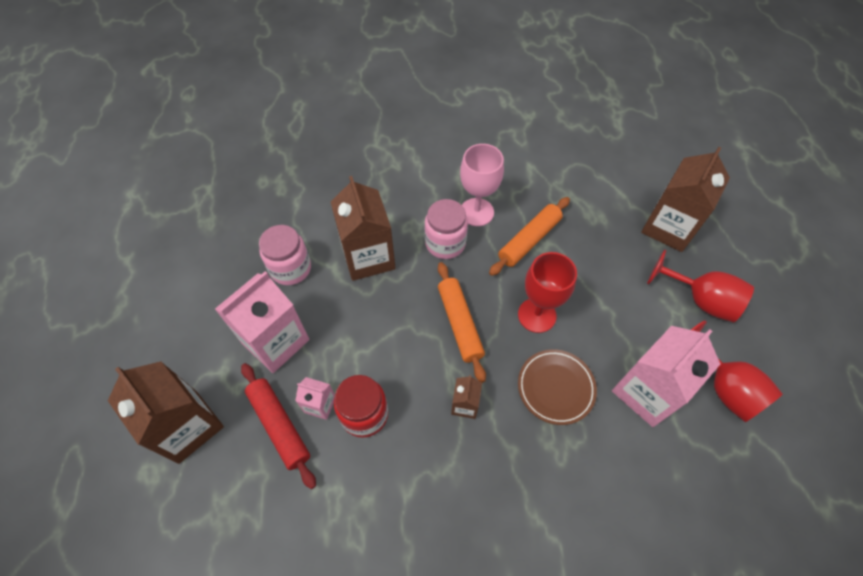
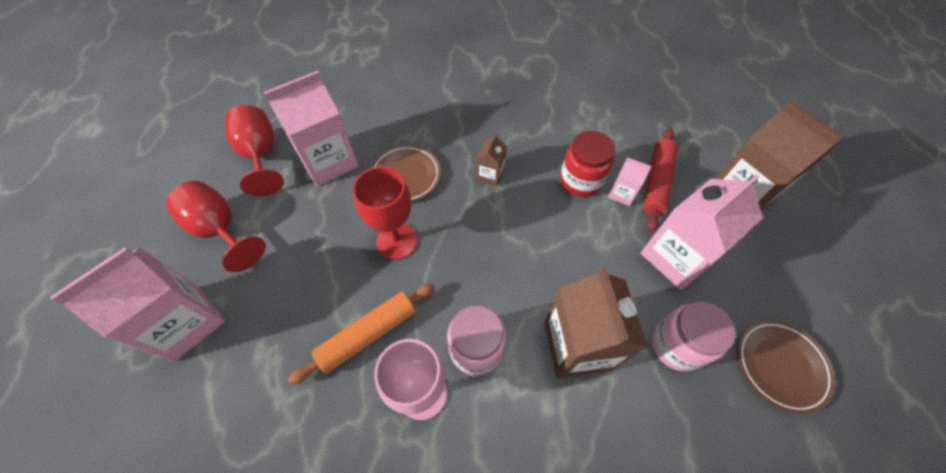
camera: 170 degrees left, 0 degrees up
(213, 266) = (780, 366): none -> brown plate
(279, 425) = (656, 183): red rolling pin -> red rolling pin turned 45 degrees clockwise
(459, 324) = (479, 245): orange rolling pin -> none
(668, 227) = (186, 322): brown carton -> pink carton

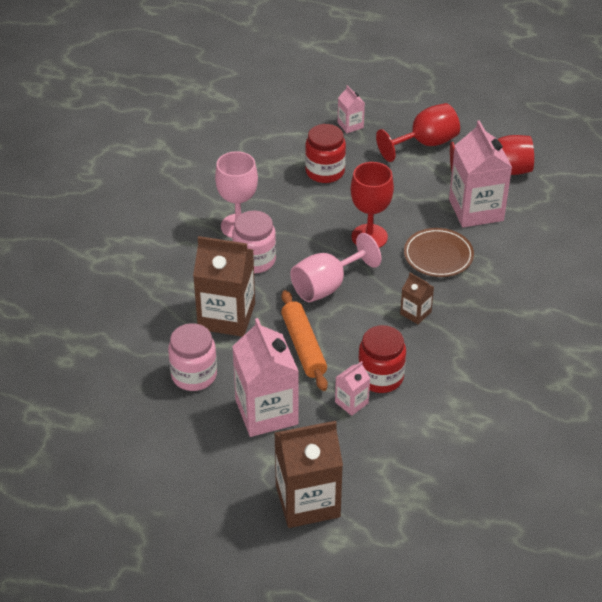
camera: 110 degrees right, 15 degrees down
(186, 322) = (350, 125): pink carton -> pink carton, size x0.48
(290, 323) = (325, 171): none -> red jar
(368, 334) = (295, 208): orange rolling pin -> orange rolling pin (303, 346)
(486, 258) = (327, 286): none -> pink goblet
(656, 183) = (352, 436): red rolling pin -> none
(780, 366) = (142, 432): brown plate -> none

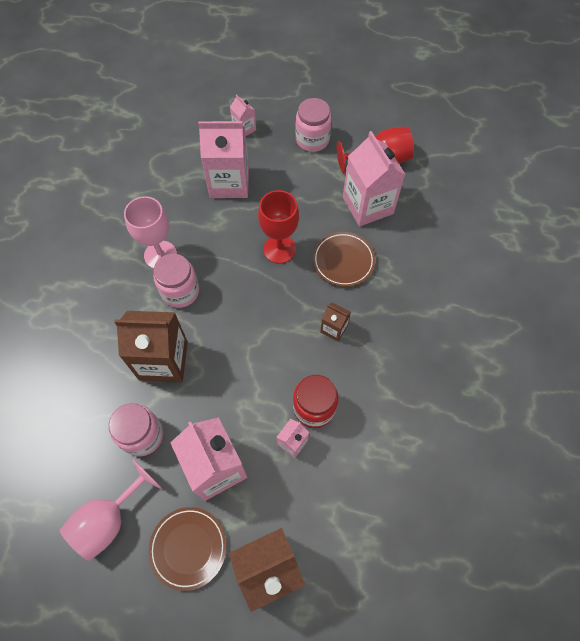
camera: 10 degrees left, 20 degrees up
(226, 472) = (188, 548): none -> brown plate
(303, 346) = (239, 384): orange rolling pin -> none
(325, 171) = (229, 182): red jar -> pink carton
(327, 286) = (250, 310): pink goblet -> pink goblet (109, 519)
(425, 144) = (312, 140): red goblet -> pink jar

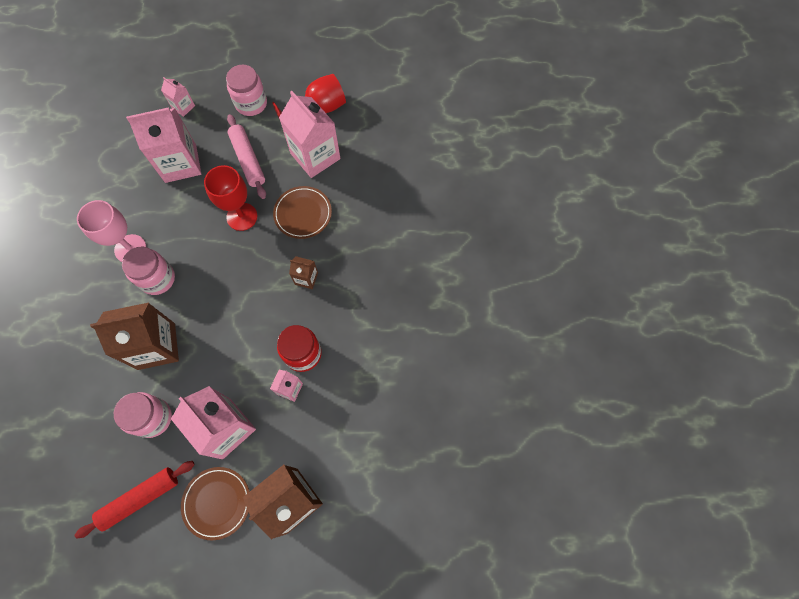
camera: 15 degrees left, 5 degrees up
(109, 519) = (140, 498): pink goblet -> red rolling pin
(298, 194) = (248, 160): none -> pink rolling pin

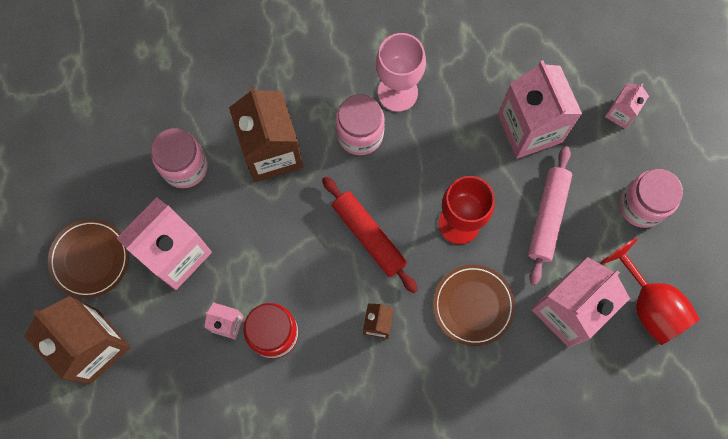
camera: 85 degrees right, 5 degrees up
(140, 498) = (93, 172): red rolling pin -> red rolling pin (369, 236)
(248, 160) = (548, 217): pink rolling pin -> pink rolling pin turned 45 degrees counterclockwise

